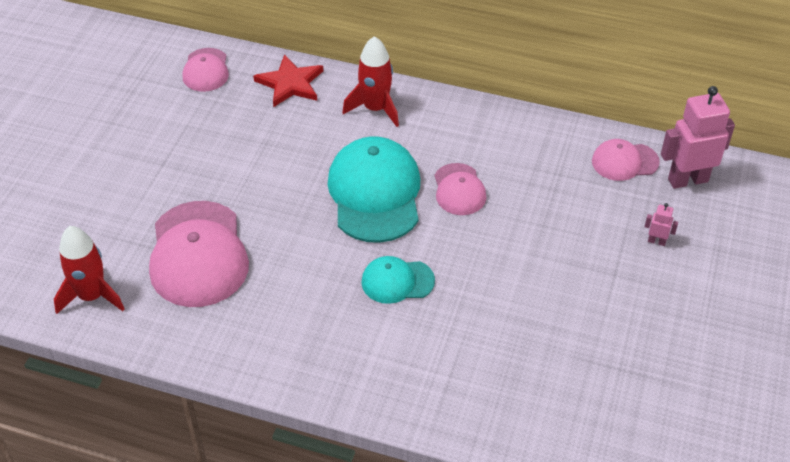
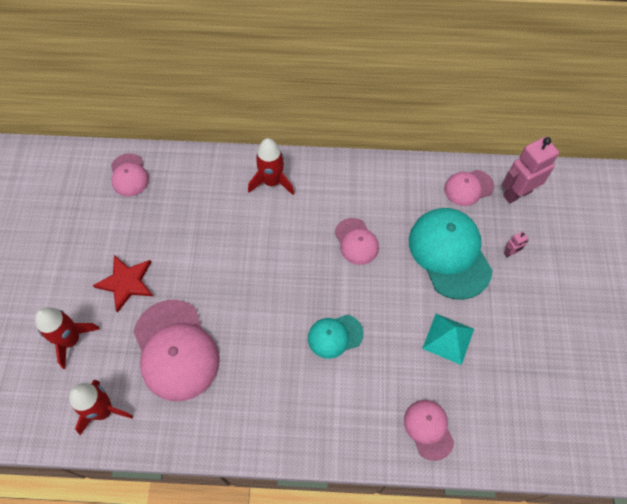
camera: 15 degrees left, 15 degrees up
(80, 218) = (71, 340): none -> red rocket
(290, 83) = (199, 173): red star -> red star (126, 282)
(375, 193) = (294, 260): turquoise cap -> turquoise cap (449, 253)
(482, 404) = (428, 429): none -> pink cap
(542, 314) = (448, 338): none -> turquoise pyramid
(656, 241) = (510, 253): pink robot -> pink robot turned 150 degrees clockwise

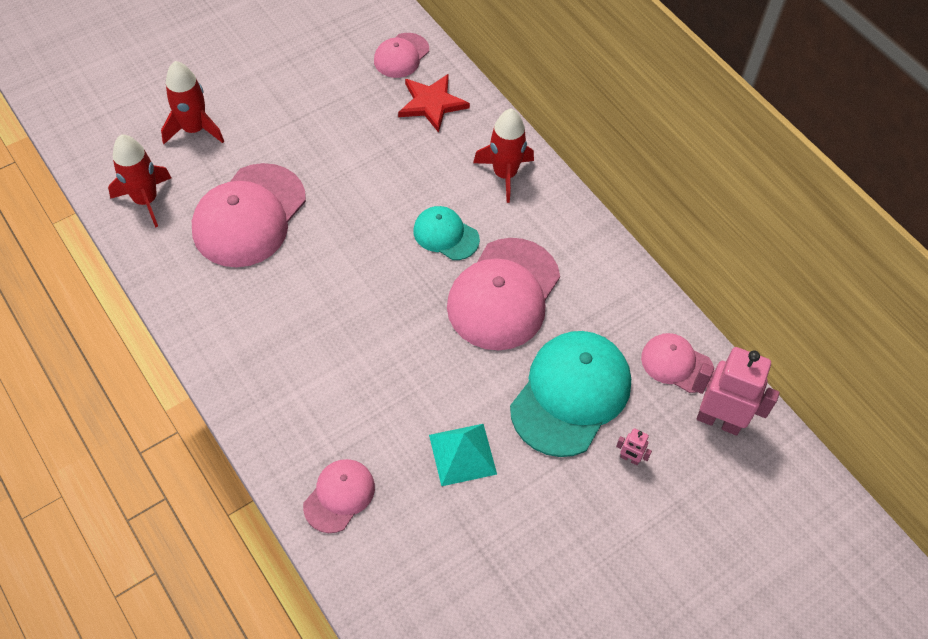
camera: 50 degrees right, 5 degrees down
(126, 282) = (286, 131): red star -> red star (432, 103)
(335, 336) = (375, 342): turquoise cap -> turquoise cap (446, 235)
(356, 241) = (503, 294): pink cap -> pink cap, size x1.86

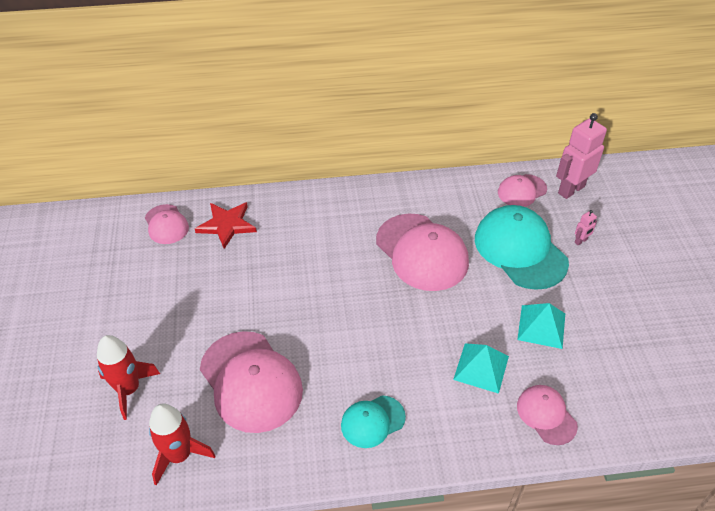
camera: 60 degrees left, 10 degrees down
(370, 411) = (481, 367): none -> turquoise pyramid
(446, 235) = (352, 263): turquoise cap -> turquoise cap (372, 421)
(505, 174) = (320, 211): red rocket -> none

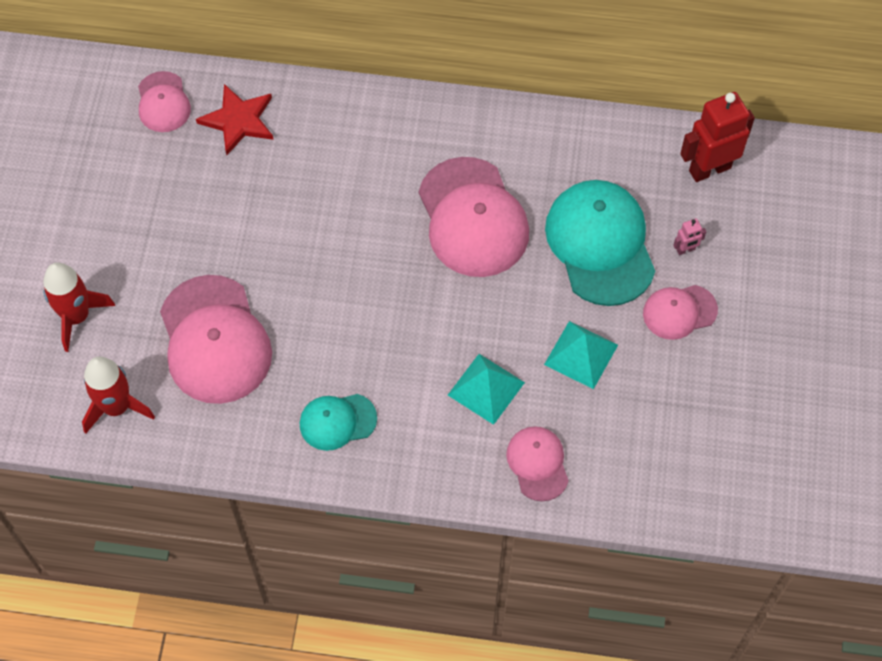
camera: 15 degrees right, 15 degrees up
(522, 191) = (641, 156): pink cap -> pink cap (679, 312)
(571, 189) = (709, 169): pink robot -> red robot

